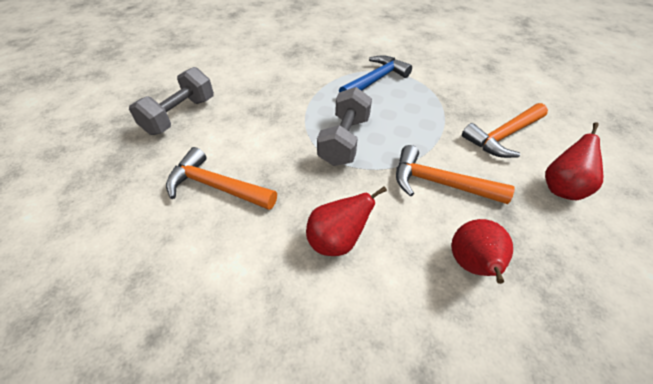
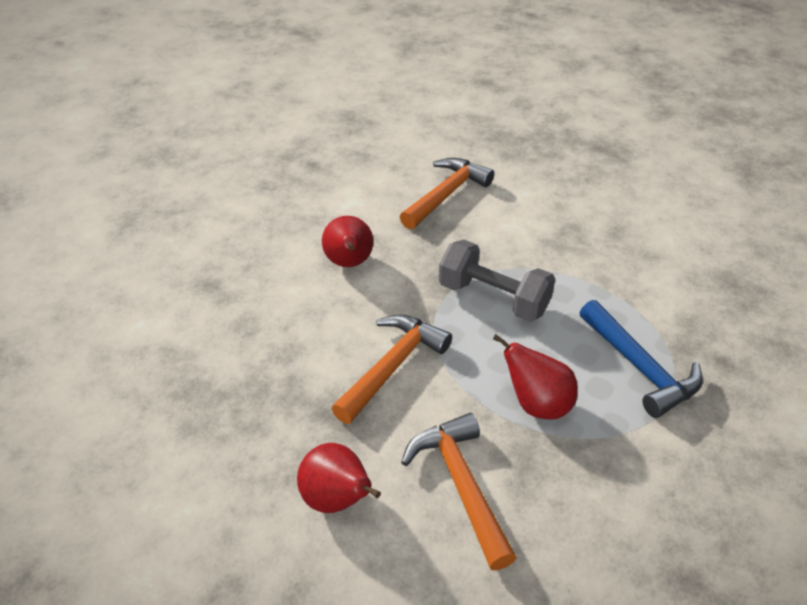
camera: 105 degrees right, 5 degrees down
(180, 116) = (569, 172): grey dumbbell -> none
(472, 265) = (279, 351): red pear -> red pear (536, 404)

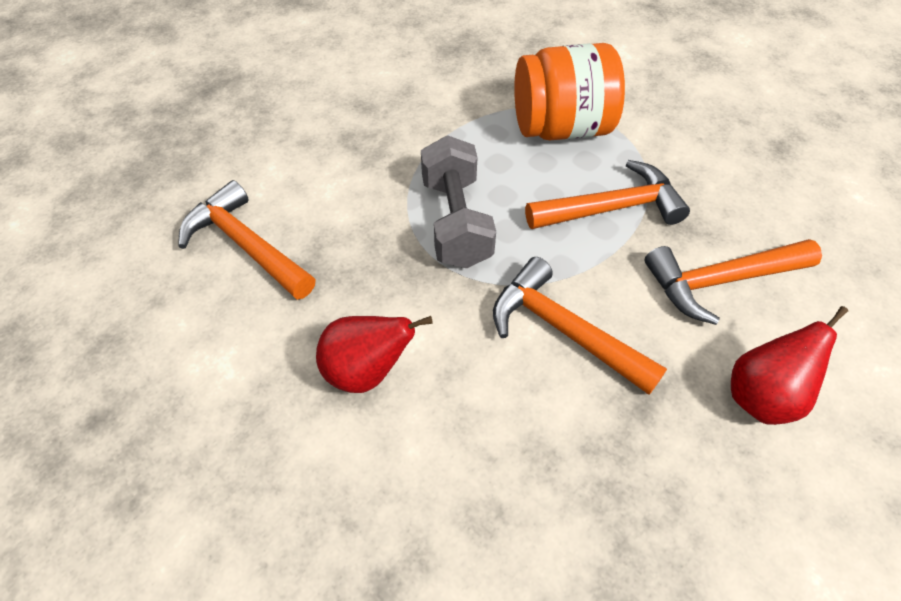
camera: 85 degrees left, 10 degrees up
(493, 298) = (456, 222): grey dumbbell -> grey dumbbell turned 45 degrees counterclockwise
(536, 404) = (611, 208): red pear -> orange hammer
(639, 367) = (561, 128): blue hammer -> orange jar

